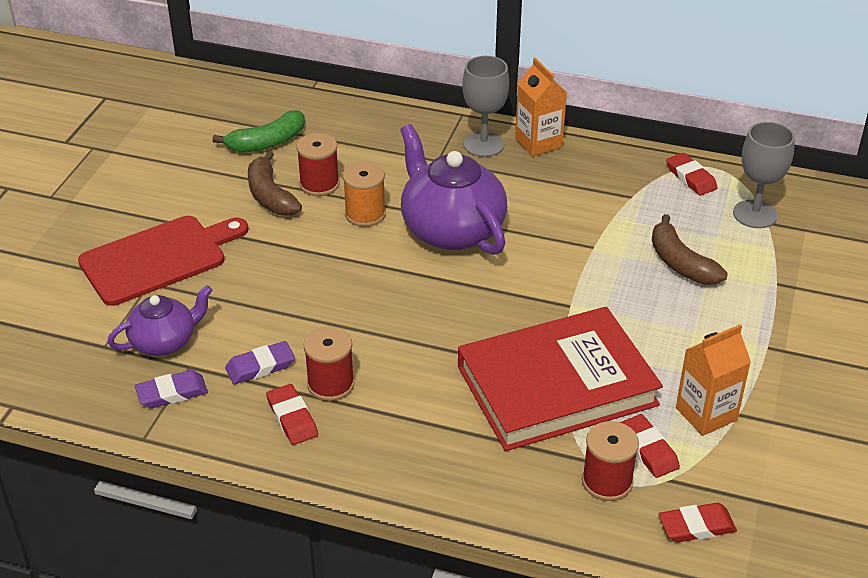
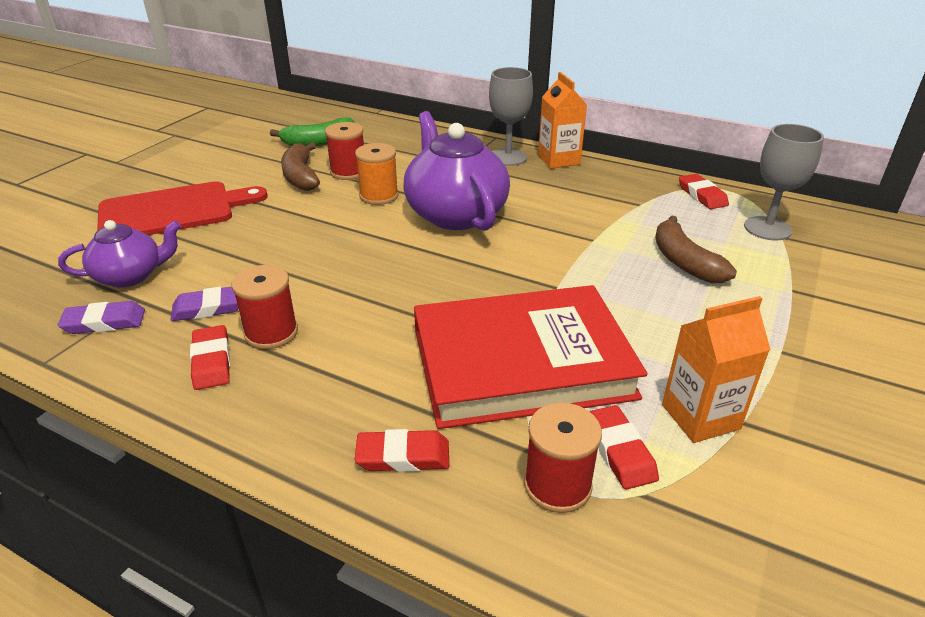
camera: 10 degrees right, 5 degrees down
(696, 526) = (674, 569): red eraser -> red eraser (403, 456)

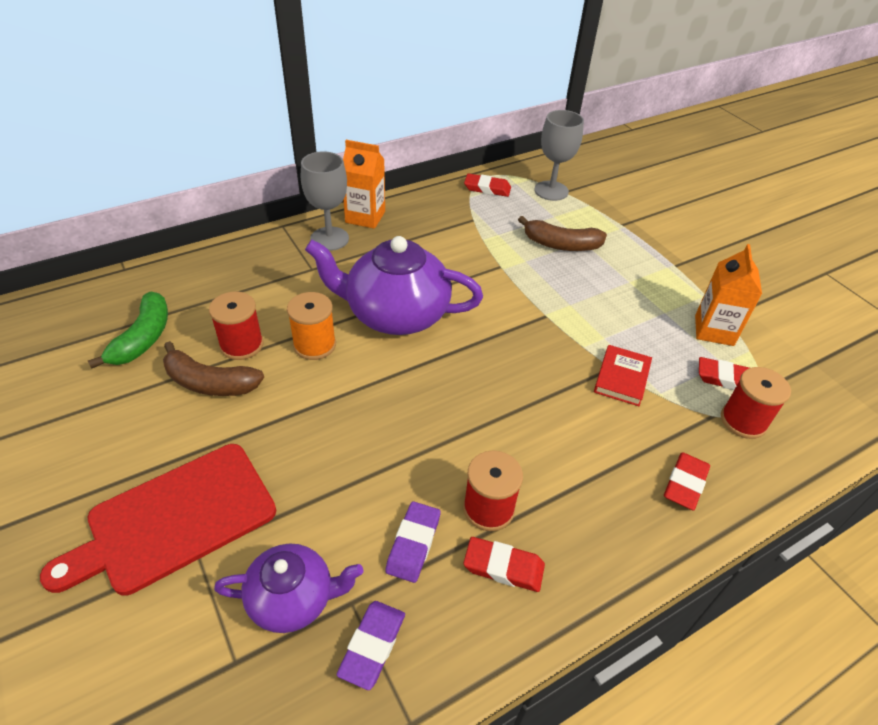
camera: 60 degrees left, 10 degrees up
(131, 276) = (293, 599): purple teapot -> purple teapot turned 75 degrees clockwise
(173, 211) = (174, 519): red cutting board -> red cutting board turned 135 degrees counterclockwise
(521, 363) = (622, 378): red book -> red book, size x0.40

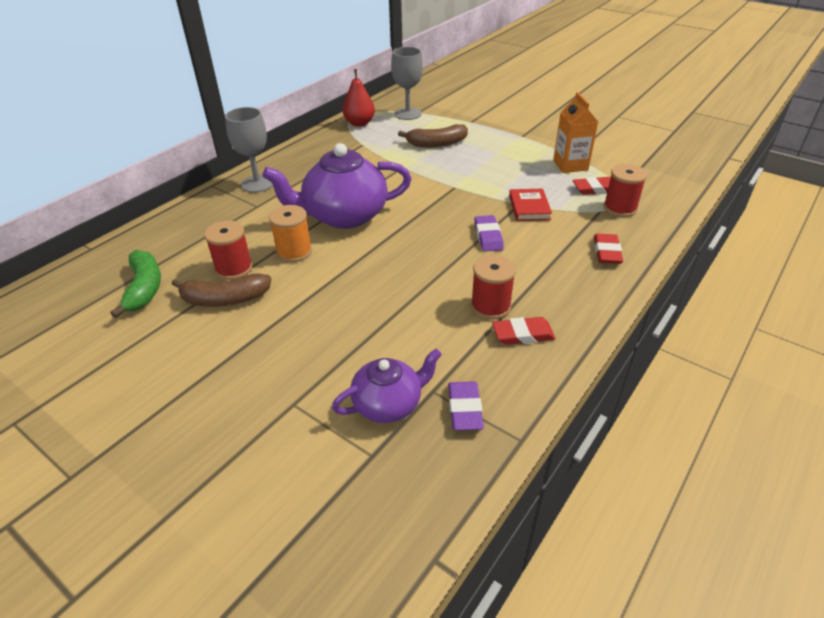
camera: 20 degrees left, 5 degrees down
(174, 519) = (259, 391): red cutting board -> none
(365, 217) = (276, 163): orange carton -> none
(413, 544) = (453, 343): purple eraser -> purple eraser (488, 236)
(487, 188) = (359, 123): red eraser -> red pear

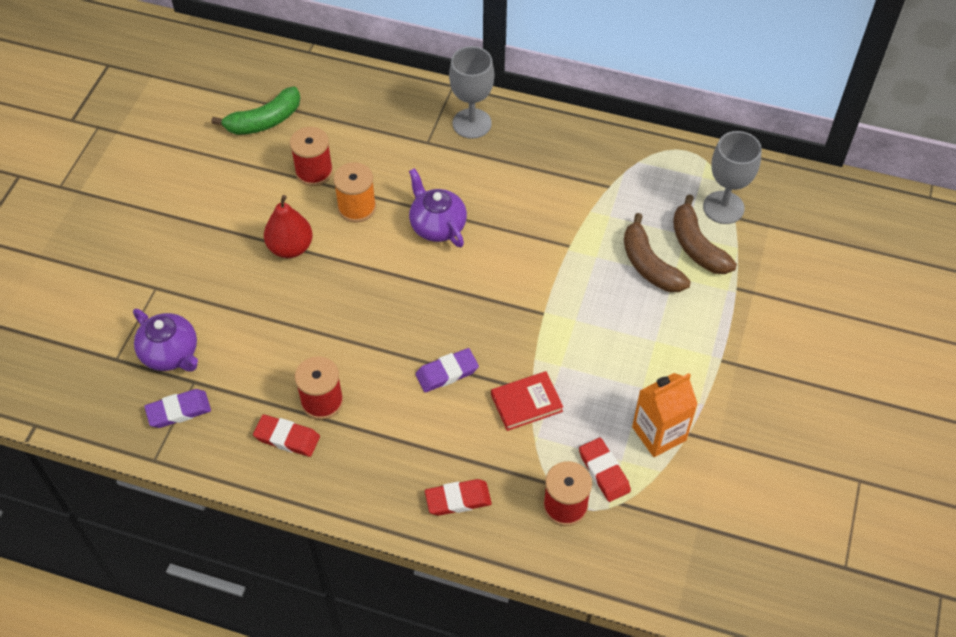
camera: 70 degrees right, 15 degrees up
(225, 299) = (267, 186): brown banana -> brown banana (697, 246)
(344, 216) = (437, 225): purple teapot -> purple teapot, size x0.58
(359, 123) = (667, 164): red pear -> red pear (290, 247)
(523, 334) = (287, 438): red eraser -> red eraser turned 45 degrees counterclockwise

